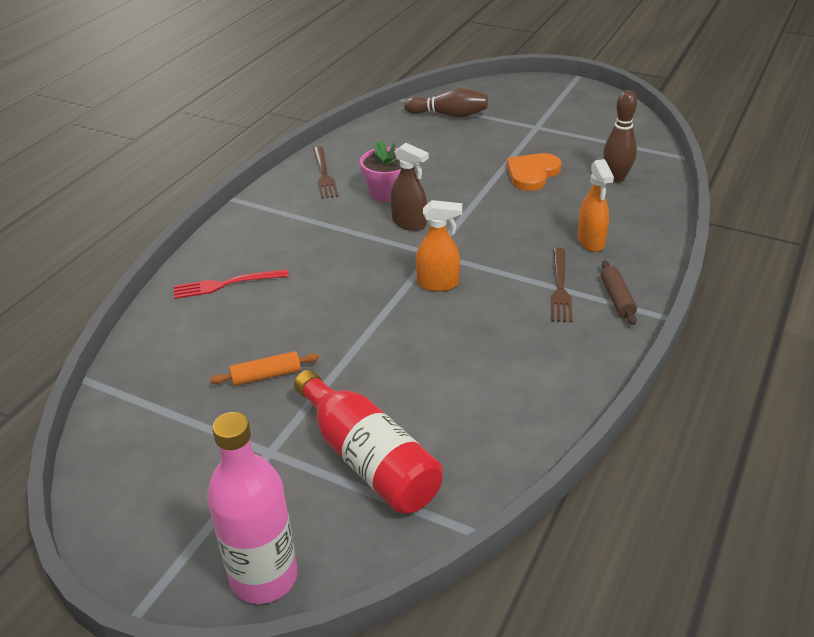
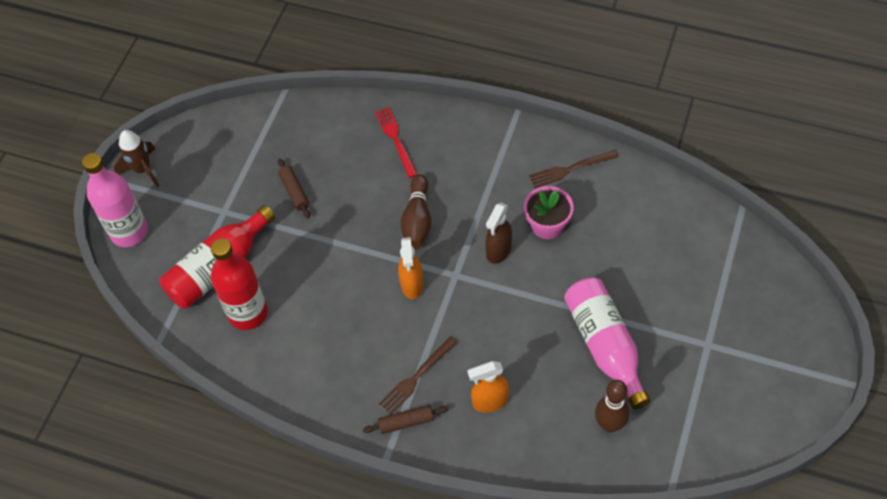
camera: 85 degrees right, 20 degrees up
(142, 557) = (142, 169): none -> brown rocket
(266, 375) = (294, 191): orange rolling pin -> brown rolling pin
(449, 115) = (715, 257): brown bowling pin -> brown bowling pin (417, 220)
(451, 429) = (248, 313): none -> red bottle
(532, 173) = (605, 345): orange heart -> pink bottle
(560, 288) = (416, 377): brown fork -> brown fork turned 45 degrees counterclockwise

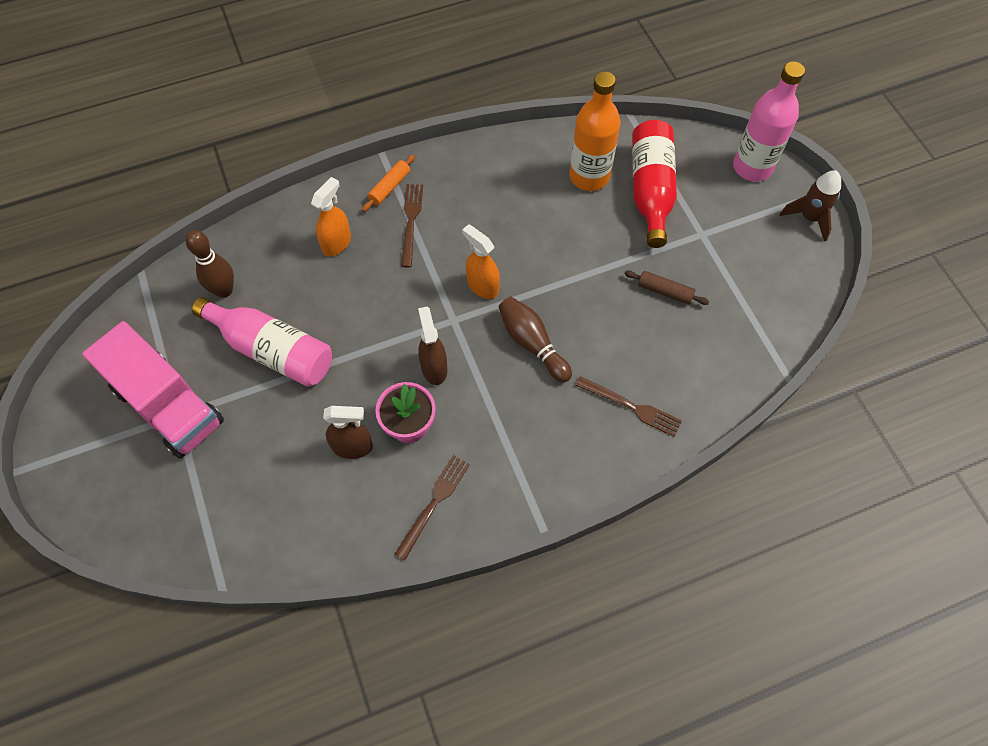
camera: 135 degrees right, 5 degrees up
(248, 313) = (589, 176): red bottle -> orange bottle
(395, 139) = (631, 407): red fork -> brown fork
(406, 422) = (390, 187): brown rolling pin -> orange rolling pin
(596, 237) = (353, 447): none -> brown spray bottle
(710, 356) = (168, 405): none -> pink truck

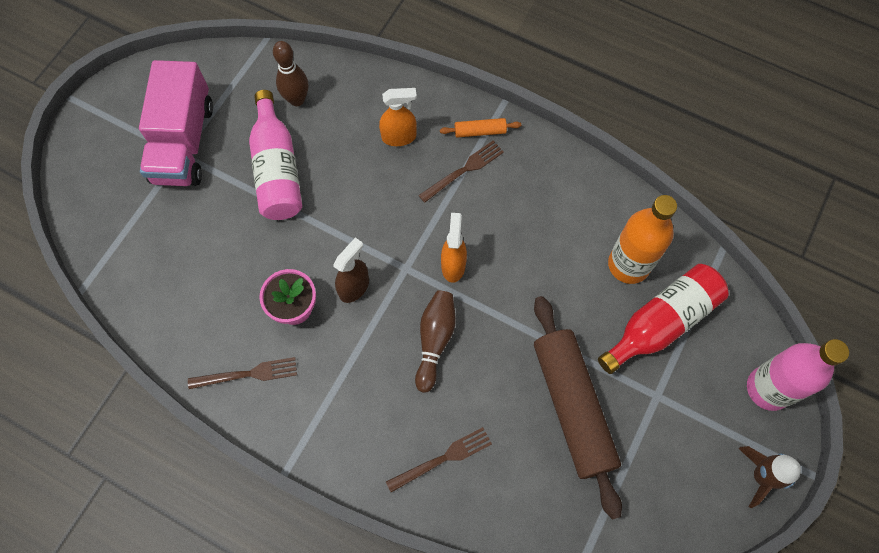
camera: 50 degrees right, 5 degrees up
(353, 447) = (247, 284): brown spray bottle -> none
(631, 407) = (443, 458): brown fork -> brown fork turned 105 degrees counterclockwise
(665, 291) = (572, 406): brown rolling pin -> brown rolling pin, size x2.44

